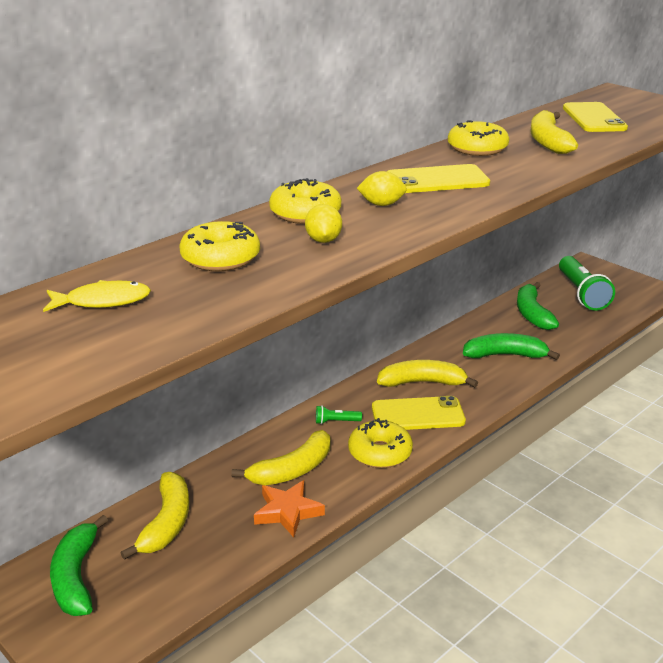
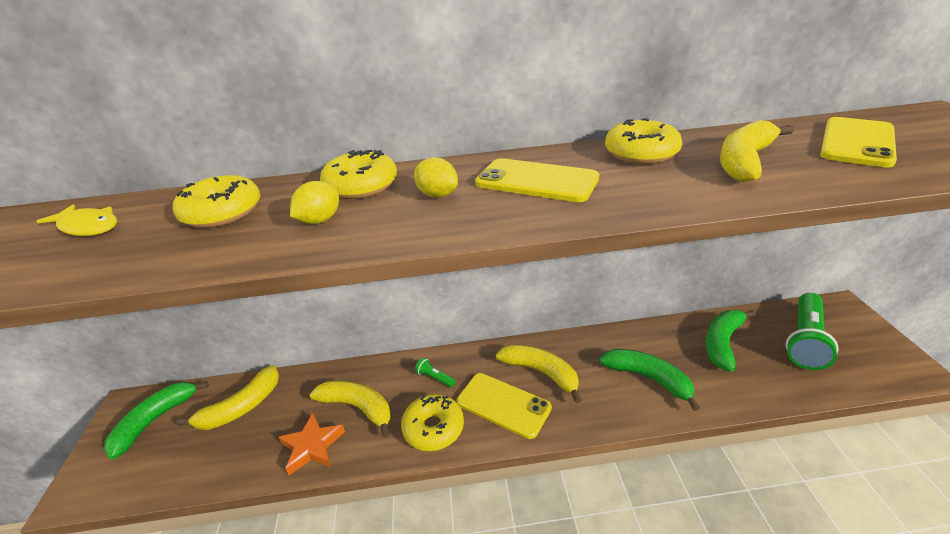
camera: 40 degrees right, 5 degrees up
(292, 470) = (358, 407): yellow banana -> yellow banana turned 150 degrees counterclockwise

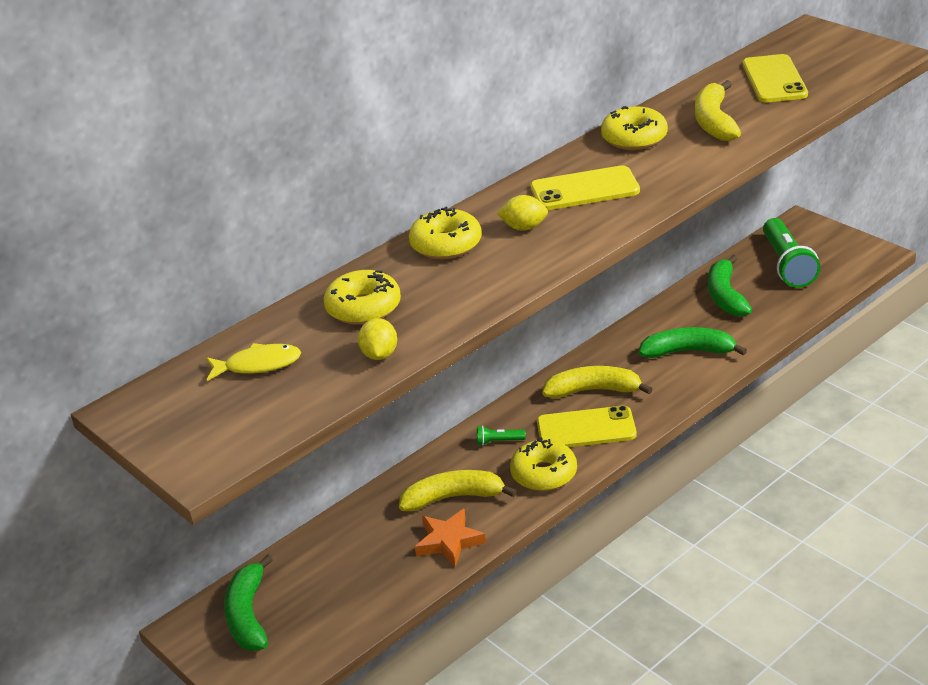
camera: 35 degrees left, 0 degrees up
(241, 407) = (330, 559): yellow banana -> none
(320, 220) = (463, 279): yellow lemon -> yellow lemon (379, 355)

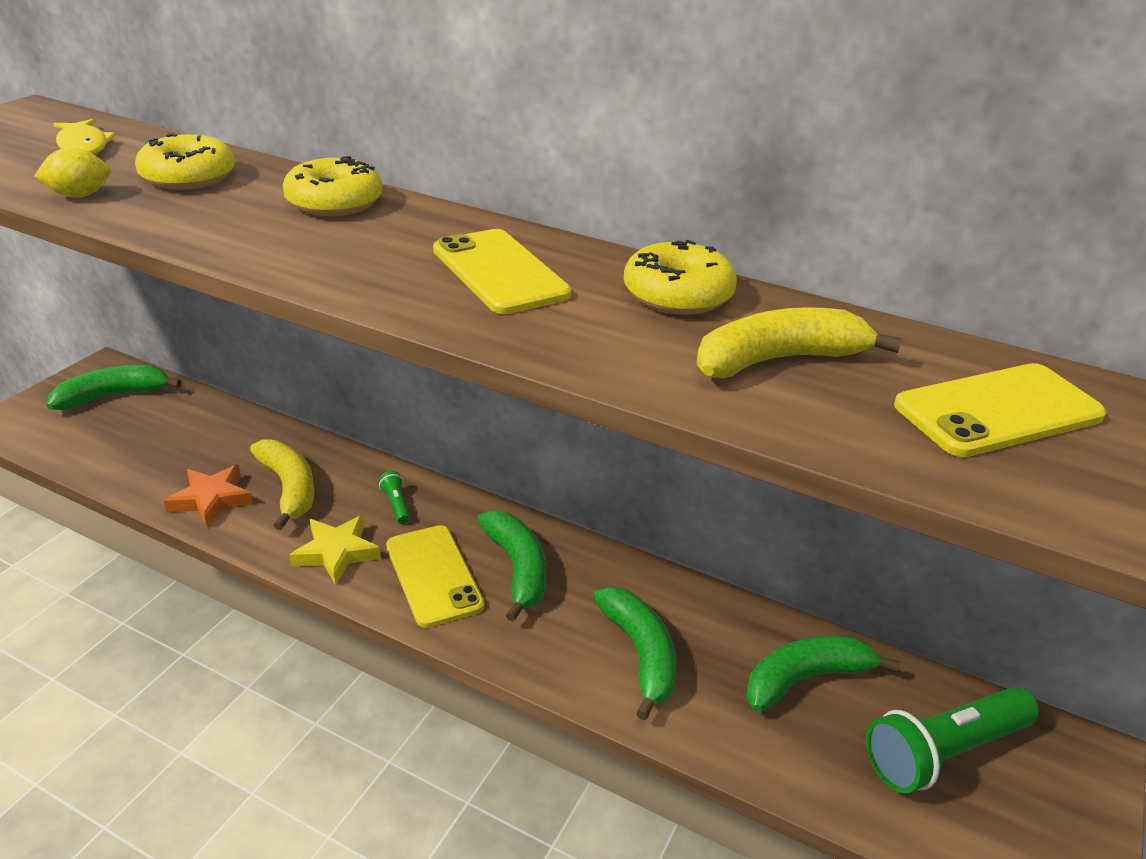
camera: 65 degrees right, 0 degrees up
(524, 227) = (382, 242): yellow lemon -> none
(544, 474) = (336, 553): yellow donut -> yellow star
(593, 390) = (518, 569): yellow banana -> green banana

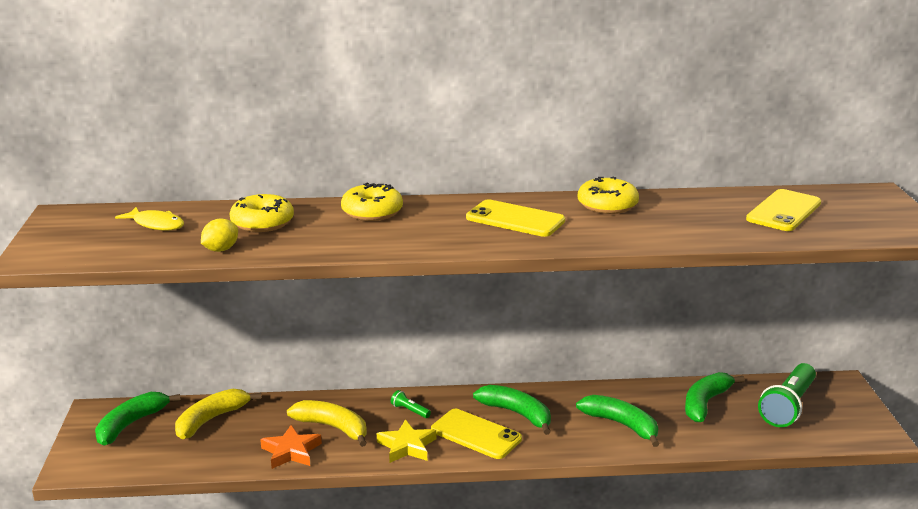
camera: 30 degrees left, 10 degrees down
(778, 360) = (684, 218): yellow banana -> yellow banana (211, 420)

